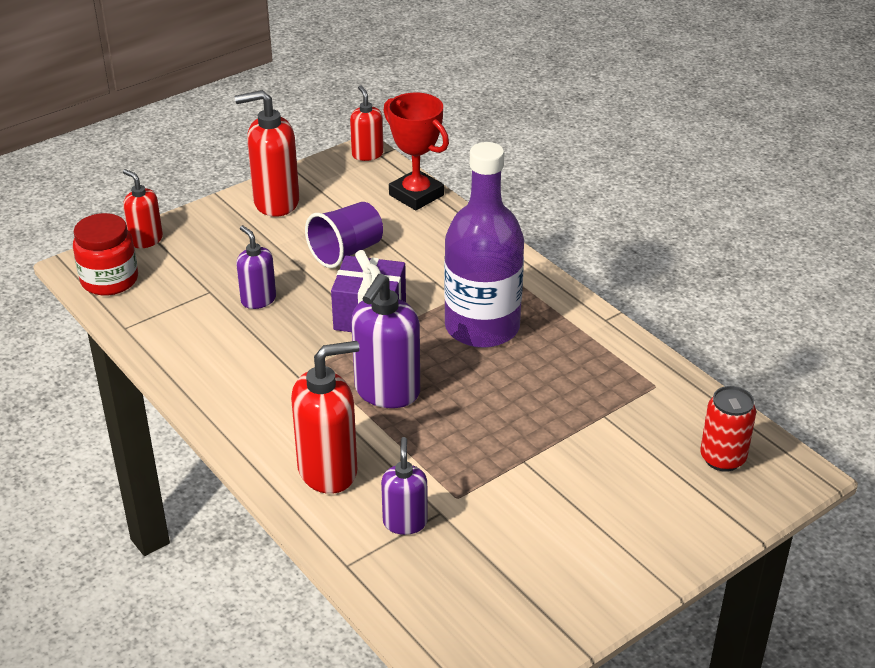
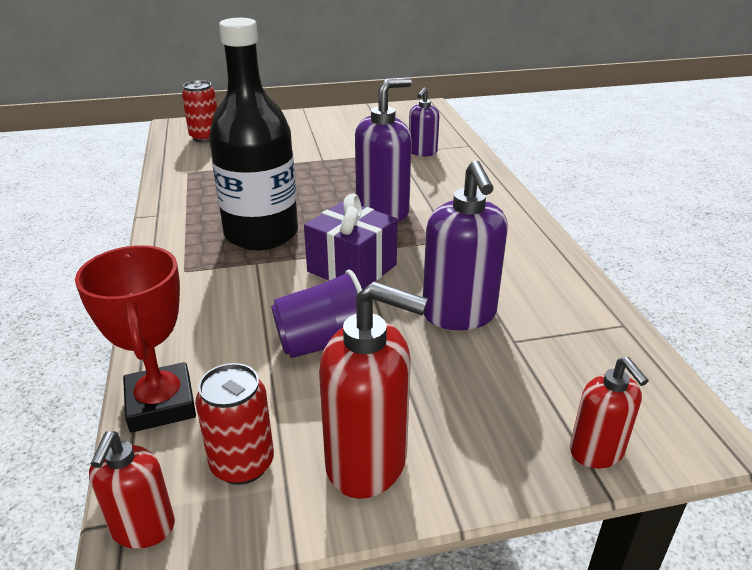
camera: 155 degrees left, 5 degrees down
(109, 280) = (650, 395): red jar -> none
(258, 300) = (459, 314): purple soap dispenser -> purple soap dispenser, size x1.69
(328, 470) = (457, 181): red soap dispenser -> none
(342, 185) = (242, 464): none -> red can
(482, 327) = (261, 234): purple bottle -> black bottle

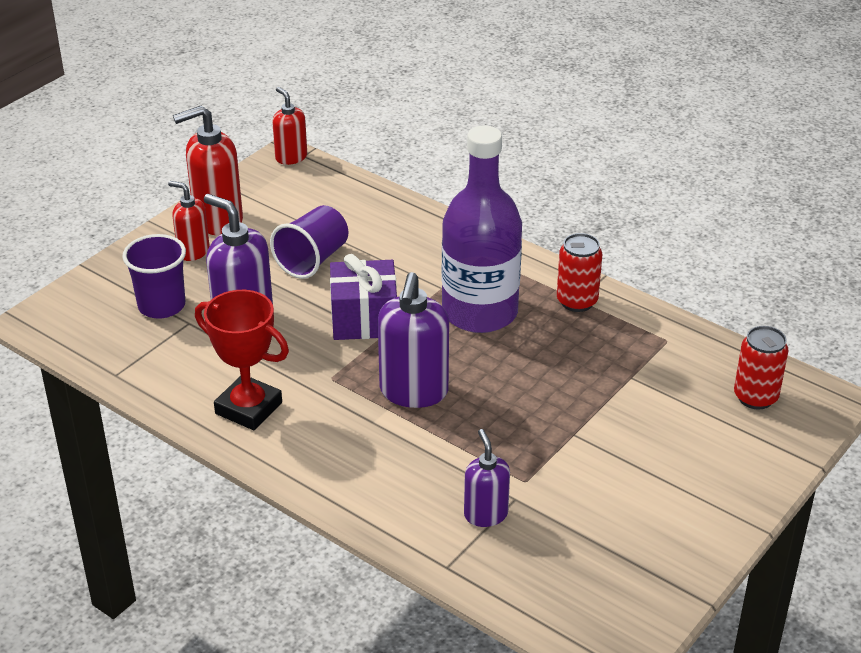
camera: 140 degrees right, 5 degrees up
(161, 404) = (358, 191): red trophy -> red trophy (248, 408)
(242, 464) = (279, 192): red can -> red can (577, 301)
(261, 234) = (480, 312): black bottle -> purple bottle
(531, 373) = (161, 306): none -> purple cup
(596, 452) = (97, 280): red soap dispenser -> red soap dispenser (193, 251)

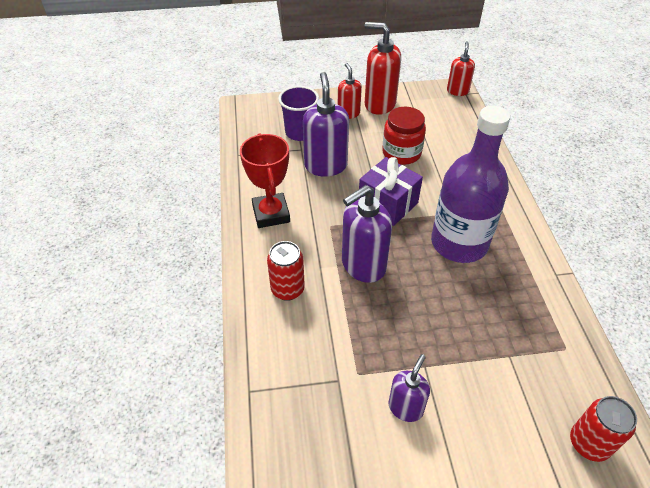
camera: 45 degrees right, 10 degrees up
(313, 260) = (401, 153): purple cup -> red jar
(485, 514) = (309, 376): purple soap dispenser -> purple soap dispenser (405, 408)
(577, 301) = (530, 277): red can -> red can (287, 289)

